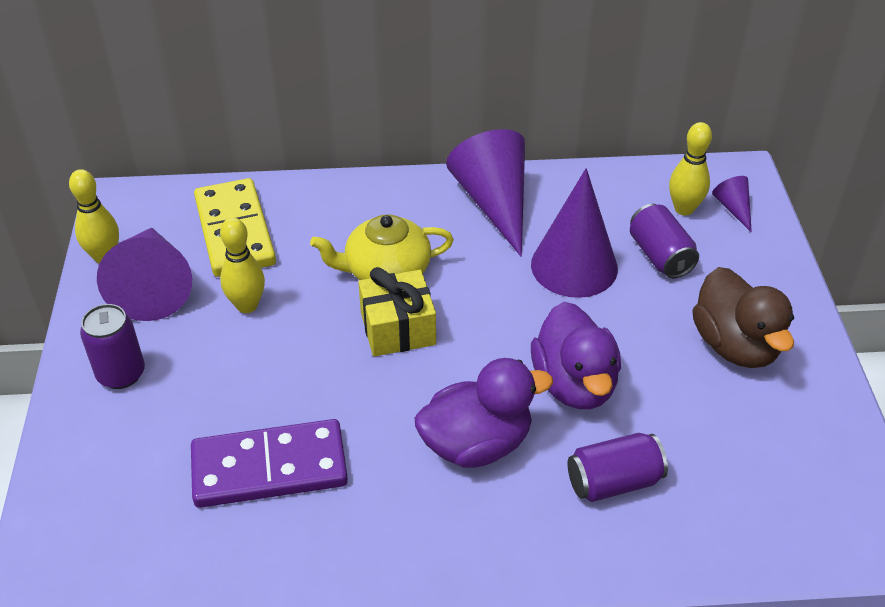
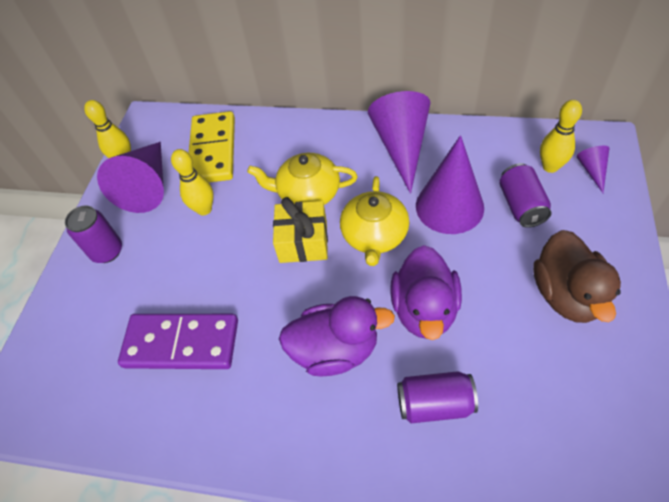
camera: 20 degrees right, 10 degrees up
(489, 310) = (374, 235): none -> yellow teapot

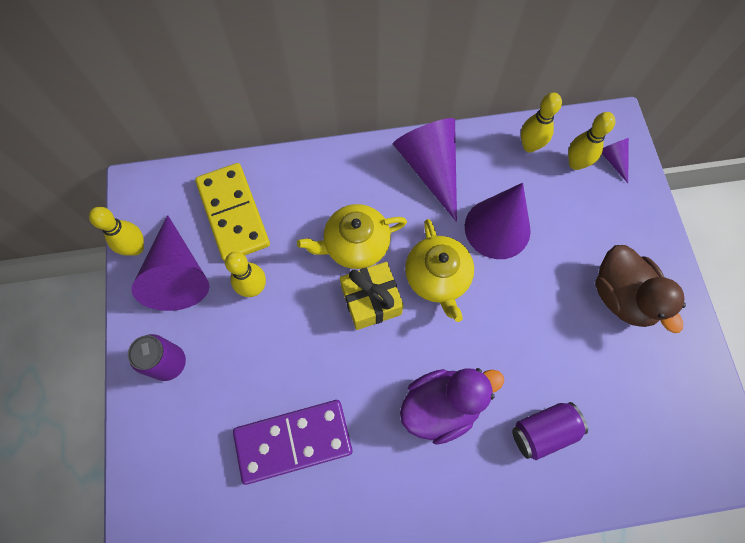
camera: 25 degrees left, 15 degrees up
(424, 309) = (507, 343): purple duck -> none
(506, 144) = (529, 146): none -> yellow bowling pin
(521, 205) = (561, 212): purple can -> none

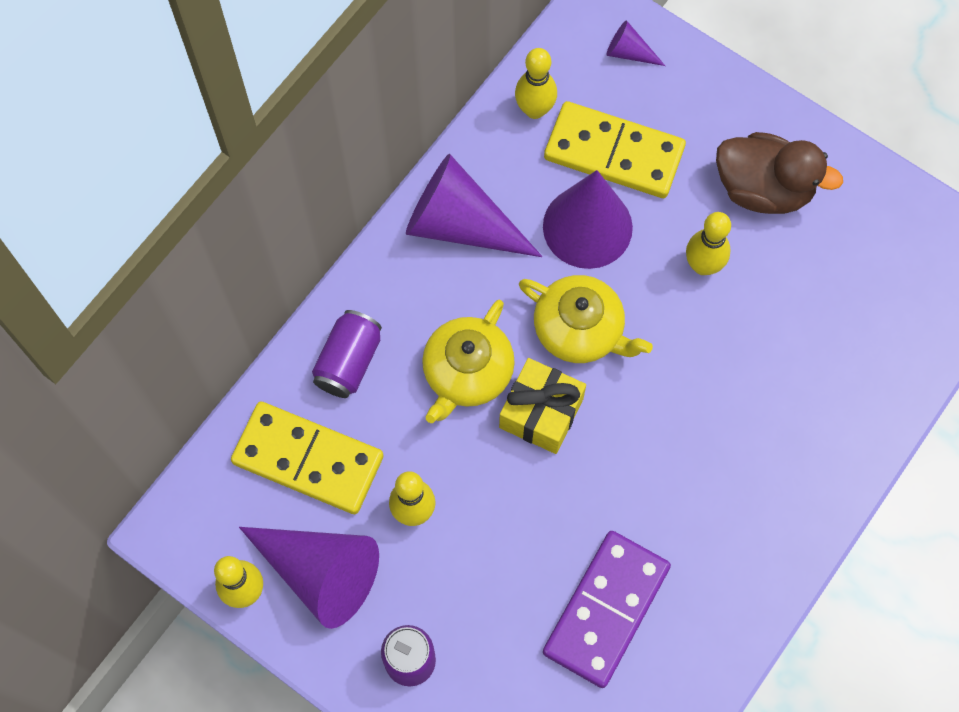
camera: 45 degrees left, 0 degrees up
(441, 405) = (704, 446): purple duck -> none
(543, 431) = (811, 381): purple can -> purple can (348, 362)
(551, 203) = (613, 153): none -> yellow domino
(575, 163) = (597, 88): yellow bowling pin -> yellow bowling pin (703, 265)

